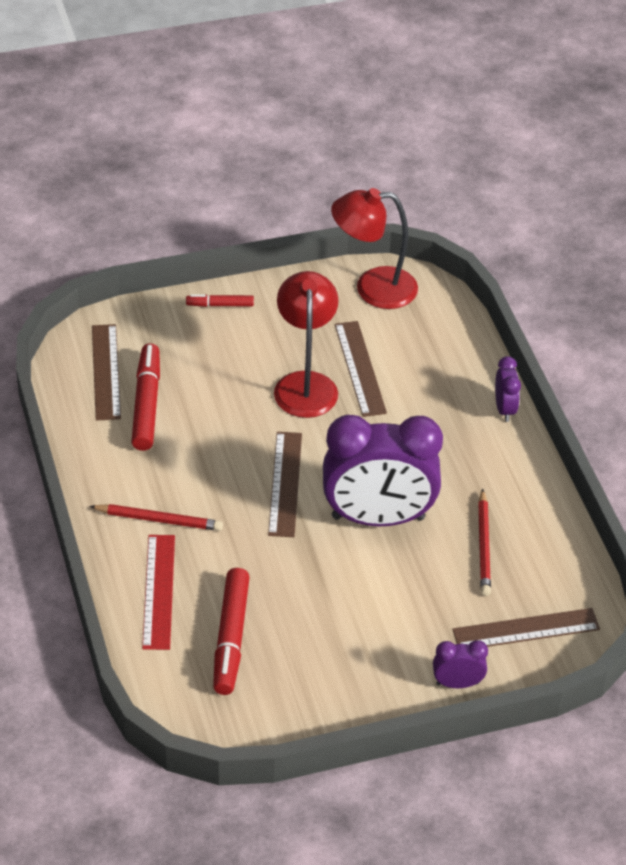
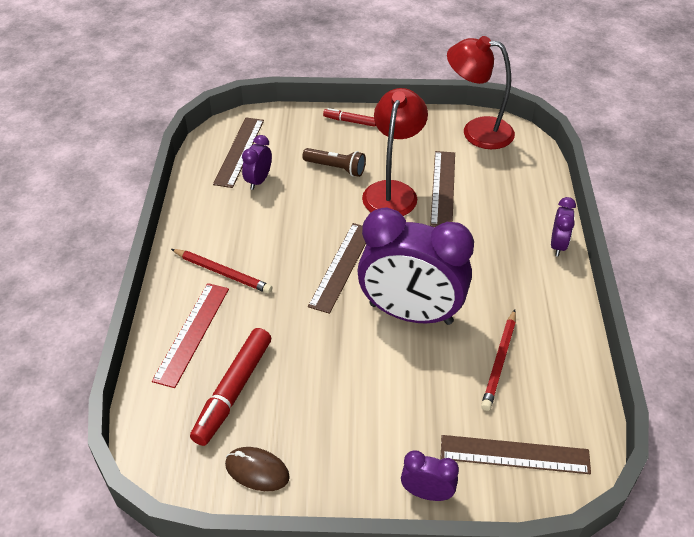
camera: 20 degrees right, 0 degrees up
(146, 404) = (258, 181): red marker -> purple clock
(229, 369) = (336, 168): none -> brown flashlight
(290, 704) = (257, 471): none -> brown mouse

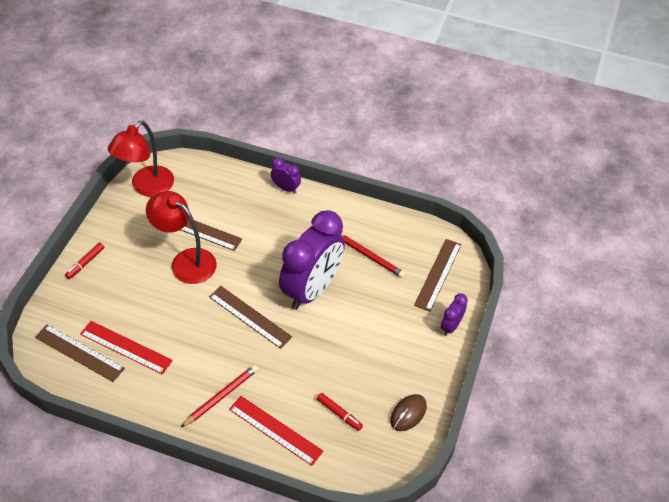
camera: 75 degrees left, 5 degrees up
(233, 391) = (339, 414): red marker -> red marker, size x0.54
(258, 181) = (126, 347): purple clock -> red ruler
(336, 168) = (139, 289): brown flashlight -> none

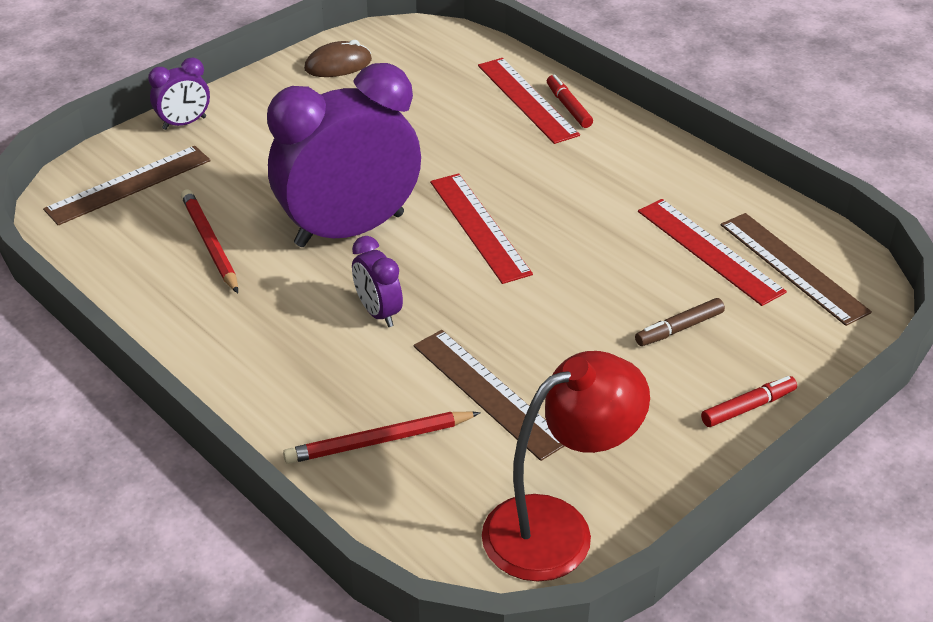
camera: 150 degrees left, 10 degrees down
(127, 292) = (679, 328): none -> brown marker
(186, 261) = (544, 344): red lamp -> none
(221, 396) = (582, 151): red pencil -> red pencil (379, 441)
(250, 317) = (479, 227): brown ruler -> red ruler
(285, 188) = (254, 413): purple clock -> purple clock (378, 312)
(339, 414) = (429, 89): red marker -> red marker (568, 107)

